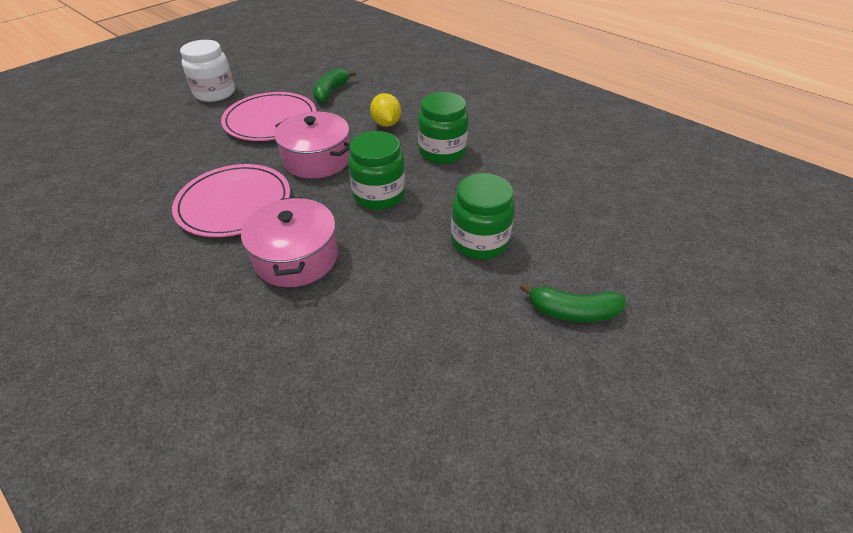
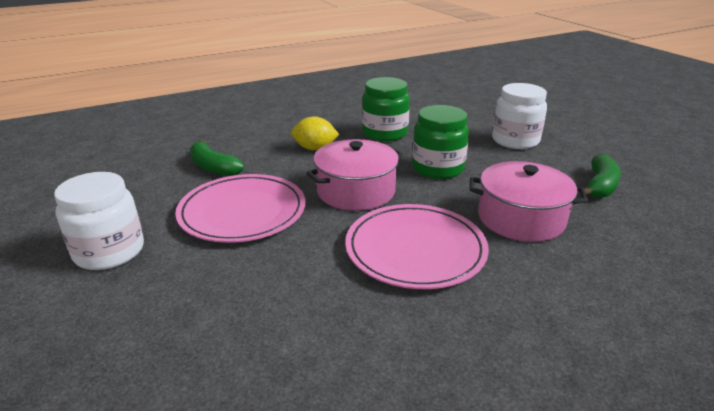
camera: 70 degrees left, 15 degrees down
(479, 241) = (515, 140): green jar -> white jar
(572, 312) = (591, 127): green banana -> green banana (600, 186)

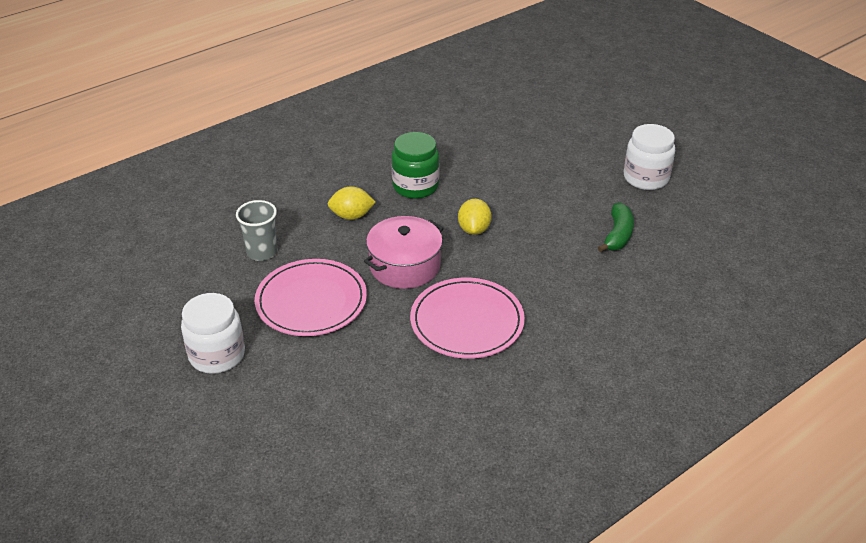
camera: 10 degrees left, 10 degrees up
(213, 167) = (262, 252): green banana -> grey cup
(437, 168) = (474, 229): green jar -> yellow lemon
(515, 140) = (544, 183): white jar -> white jar (646, 178)
(521, 218) = (550, 280): pink pot -> none

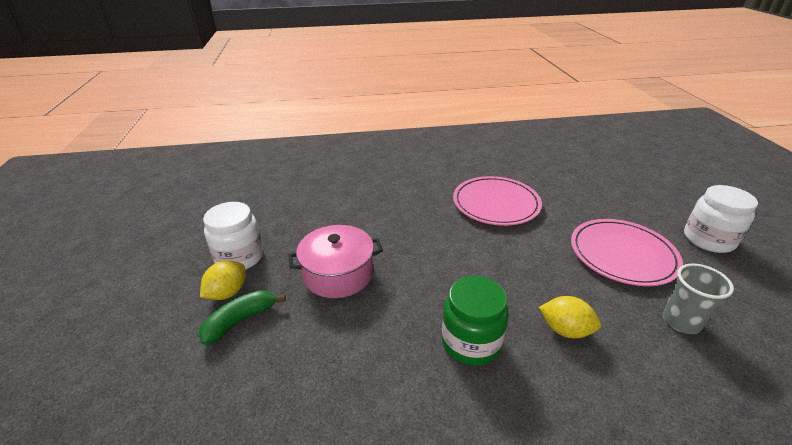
camera: 150 degrees left, 5 degrees down
(405, 266) = (525, 256): pink pot -> pink pot (338, 273)
(474, 229) = (441, 266): yellow lemon -> yellow lemon (227, 293)
(617, 235) = (330, 220): green banana -> green banana (240, 320)

